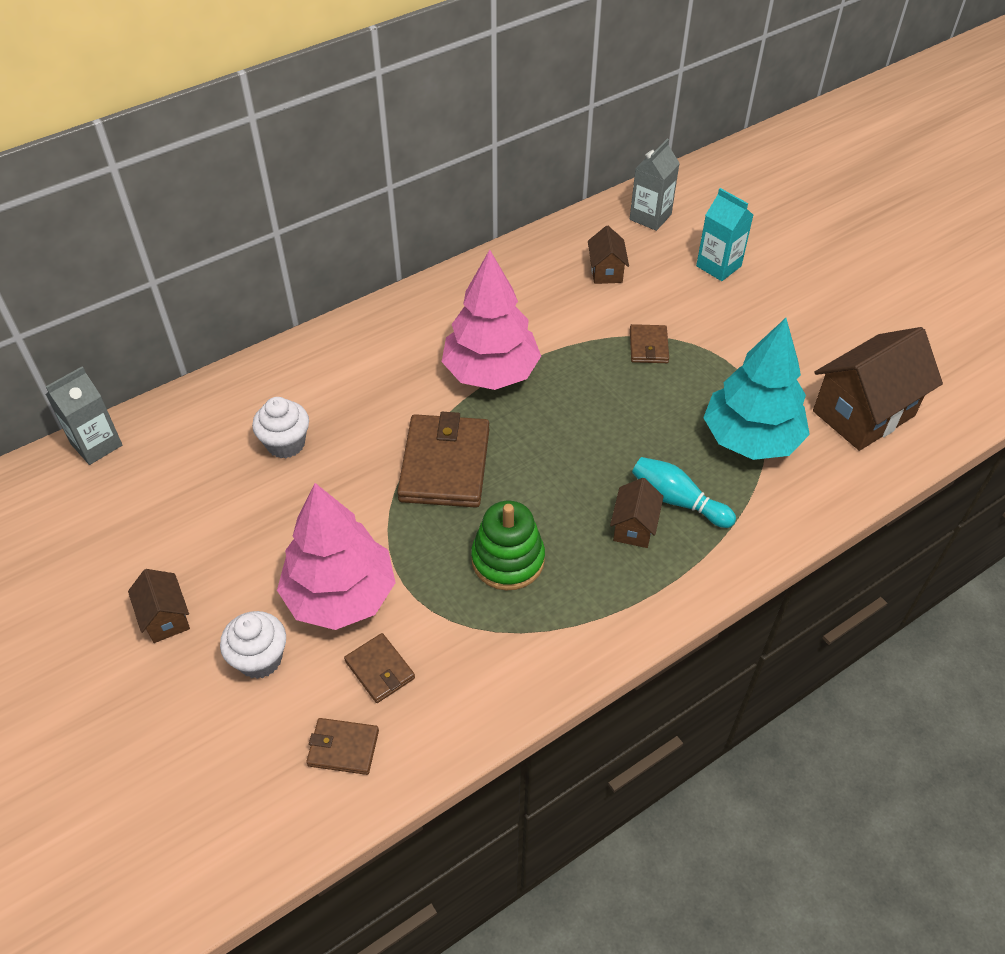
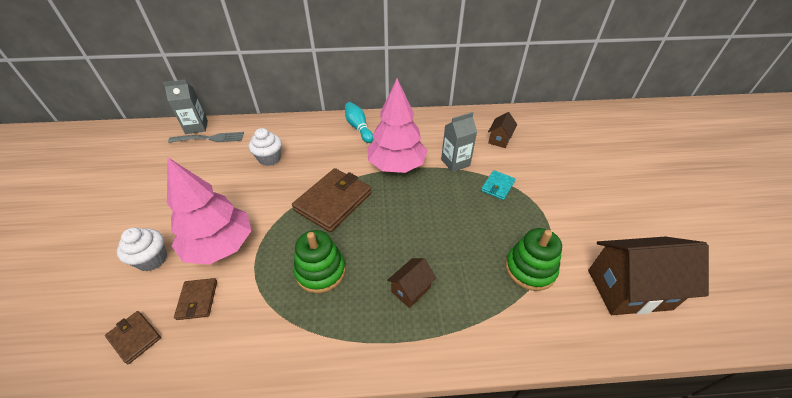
camera: 30 degrees right, 5 degrees down
(146, 453) = (210, 138): none -> grey fork
(166, 618) = (138, 215): brown house -> none
(648, 346) = (497, 186): brown wallet -> turquoise wallet
(650, 217) = (544, 122): grey carton -> grey carton (455, 162)
(677, 500) = (451, 286): turquoise bowling pin -> turquoise bowling pin (358, 127)
(718, 266) = (572, 160): turquoise carton -> none
(751, 439) = (530, 269): turquoise tree -> green stacking toy

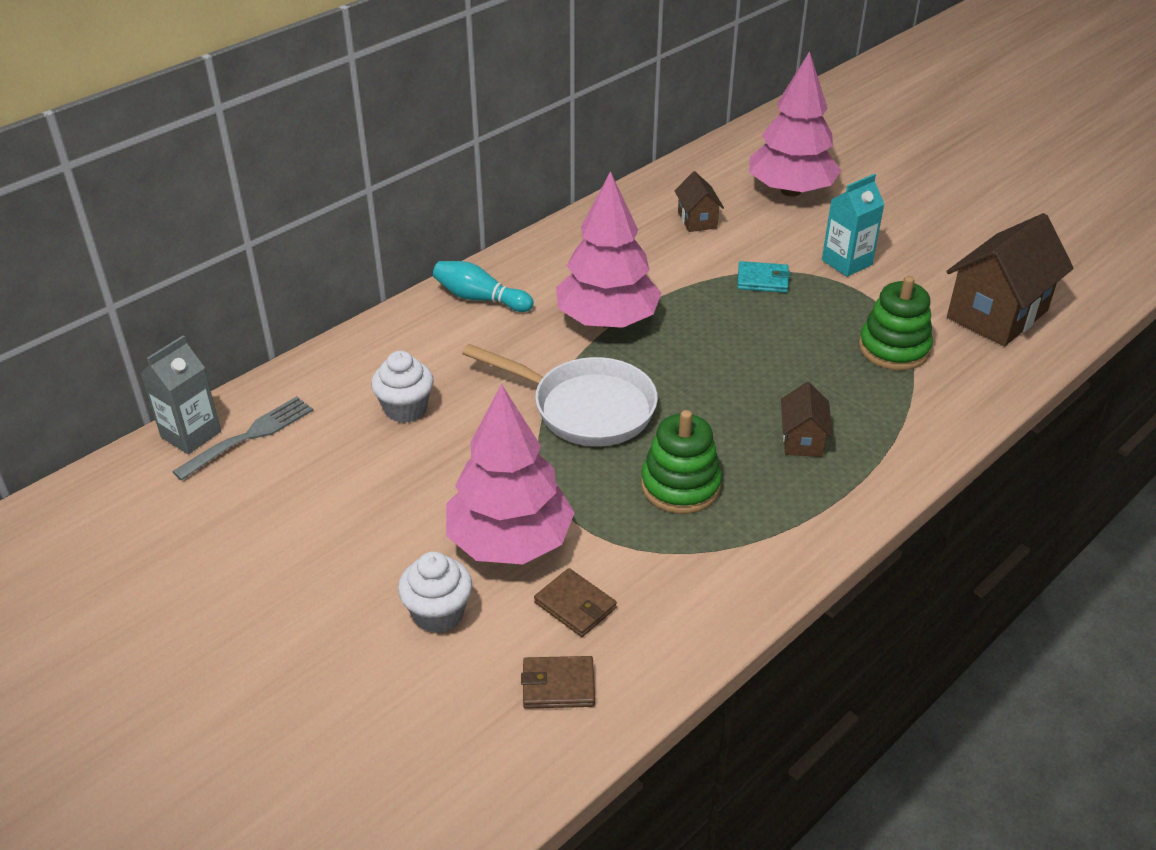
camera: 40 degrees left, 5 degrees down
(333, 202) = (585, 408): brown wallet -> white pan
(455, 162) = (678, 277): grey carton -> none
(497, 186) = (762, 280): turquoise wallet -> turquoise wallet turned 75 degrees counterclockwise
(558, 202) = (846, 262): none -> turquoise carton
(569, 148) = (790, 191): none -> pink tree

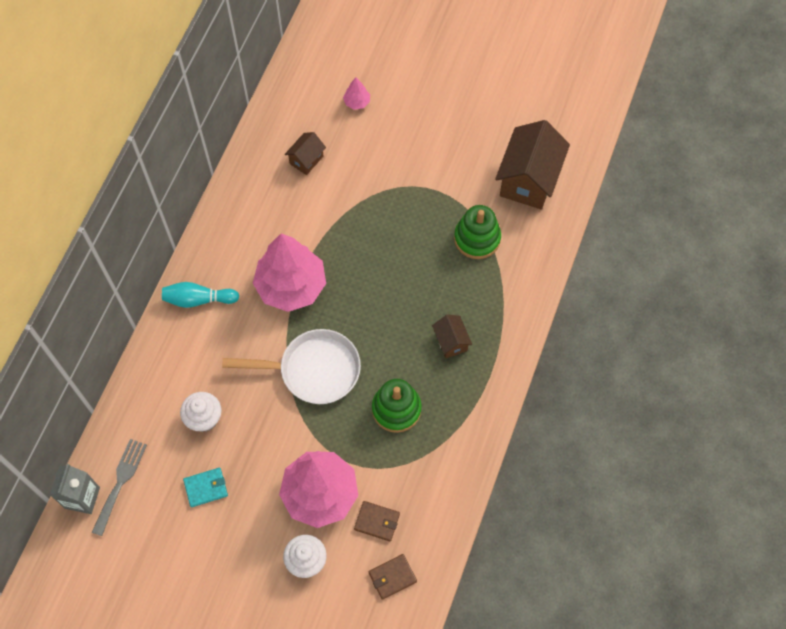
camera: 25 degrees left, 25 degrees up
(697, 220) = (306, 160): brown house -> brown house turned 75 degrees clockwise
(762, 280) = (373, 205): turquoise wallet -> turquoise wallet (206, 488)
(790, 191) = (357, 102): pink tree -> pink tree, size x0.40
(846, 262) = (420, 165): turquoise carton -> none

